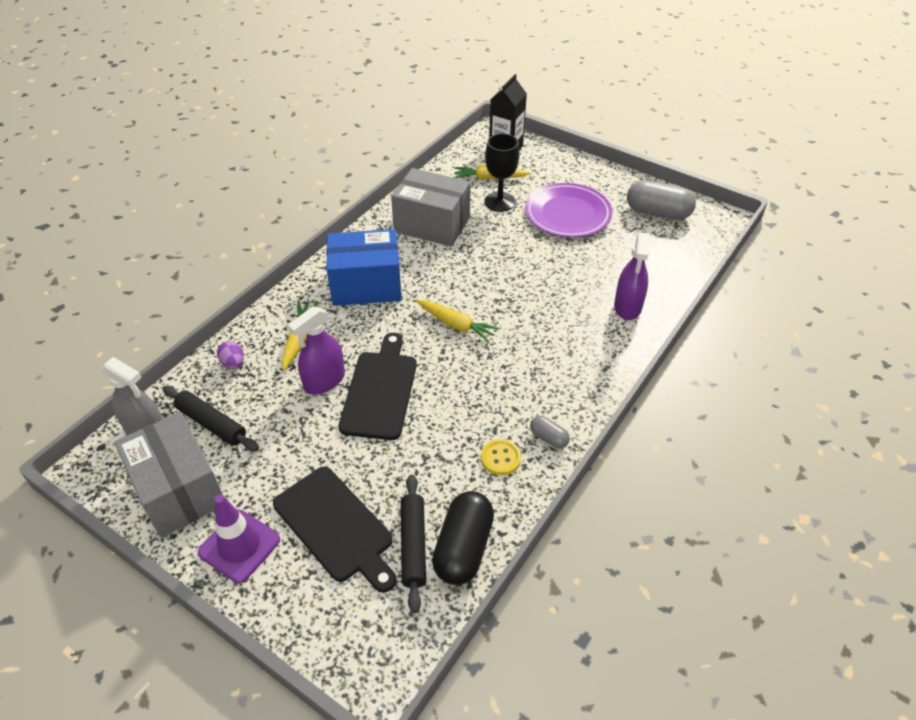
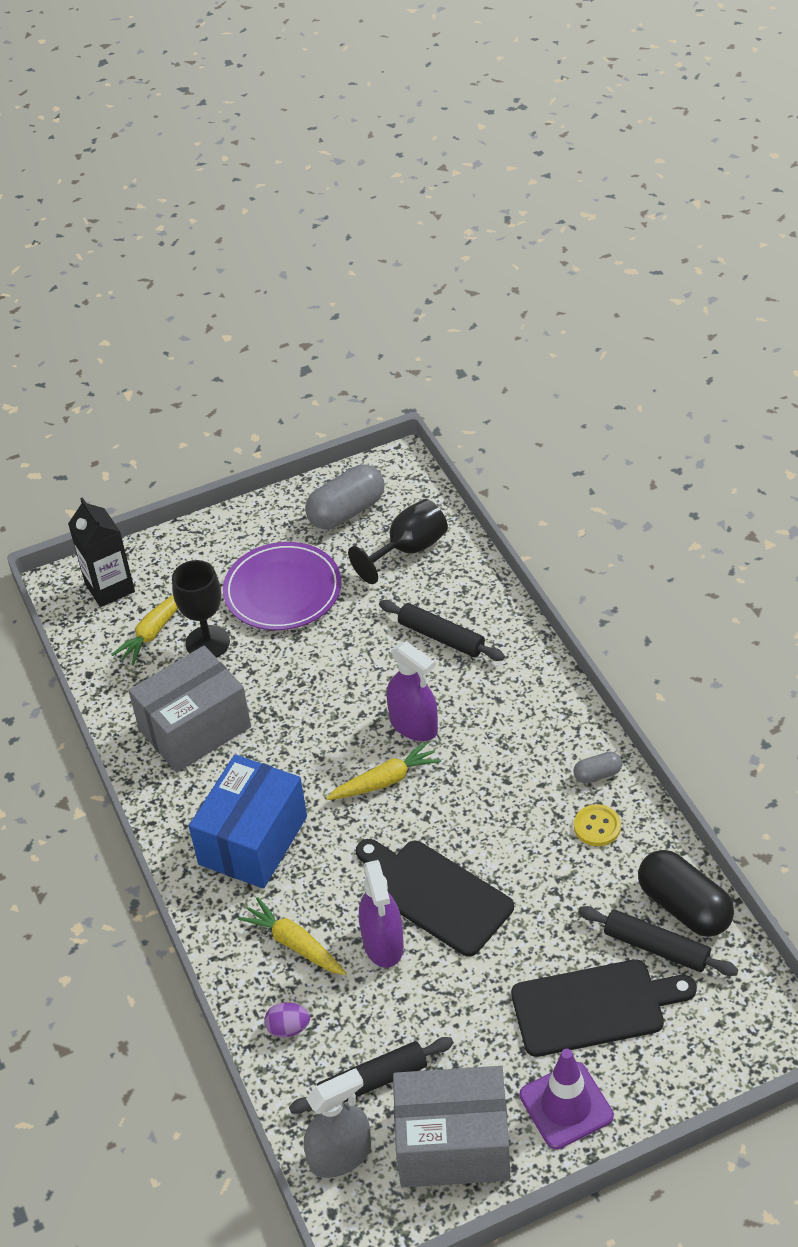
camera: 55 degrees left, 0 degrees up
(597, 300) = (441, 637): none -> black rolling pin
(627, 306) = (469, 617): purple spray bottle -> purple spray bottle (413, 725)
(655, 253) = (408, 550): none -> black goblet

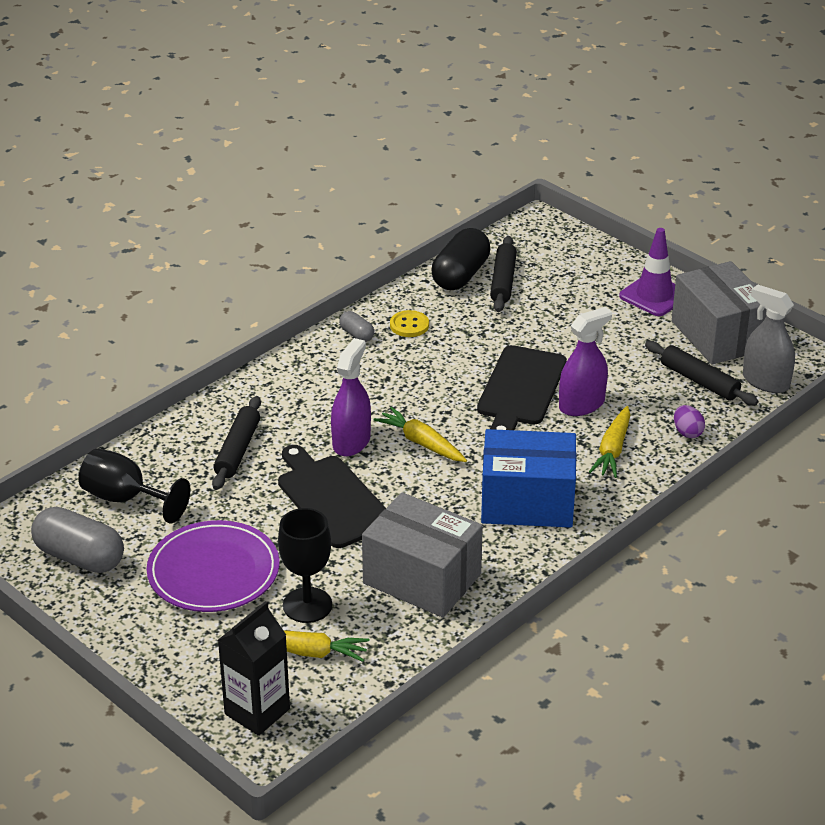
camera: 115 degrees left, 10 degrees down
(594, 1006) = (569, 298): black cutting board -> black cutting board (331, 499)

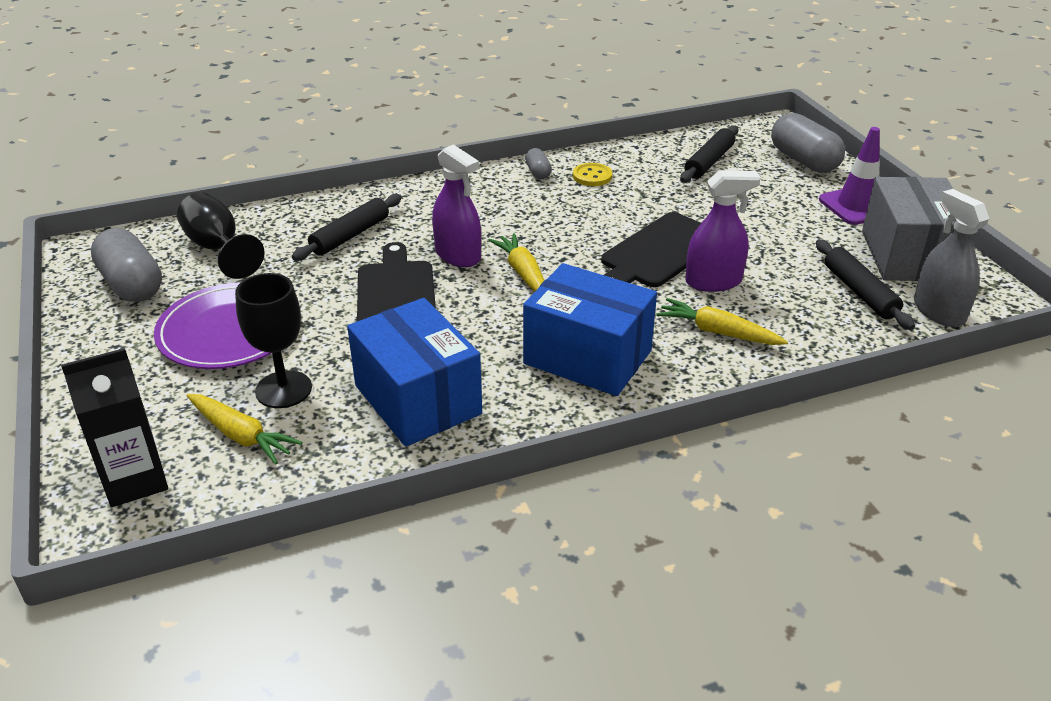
camera: 25 degrees right, 0 degrees up
(351, 442) = (458, 255): purple spray bottle -> purple spray bottle turned 90 degrees clockwise
(422, 579) = (417, 400): grey box -> blue box
(460, 275) = (671, 149): black capsule -> none
(584, 258) = (803, 161): none -> grey capsule
(613, 450) = (718, 332): yellow carrot -> yellow carrot turned 75 degrees clockwise
(687, 432) = (814, 338): purple egg -> none

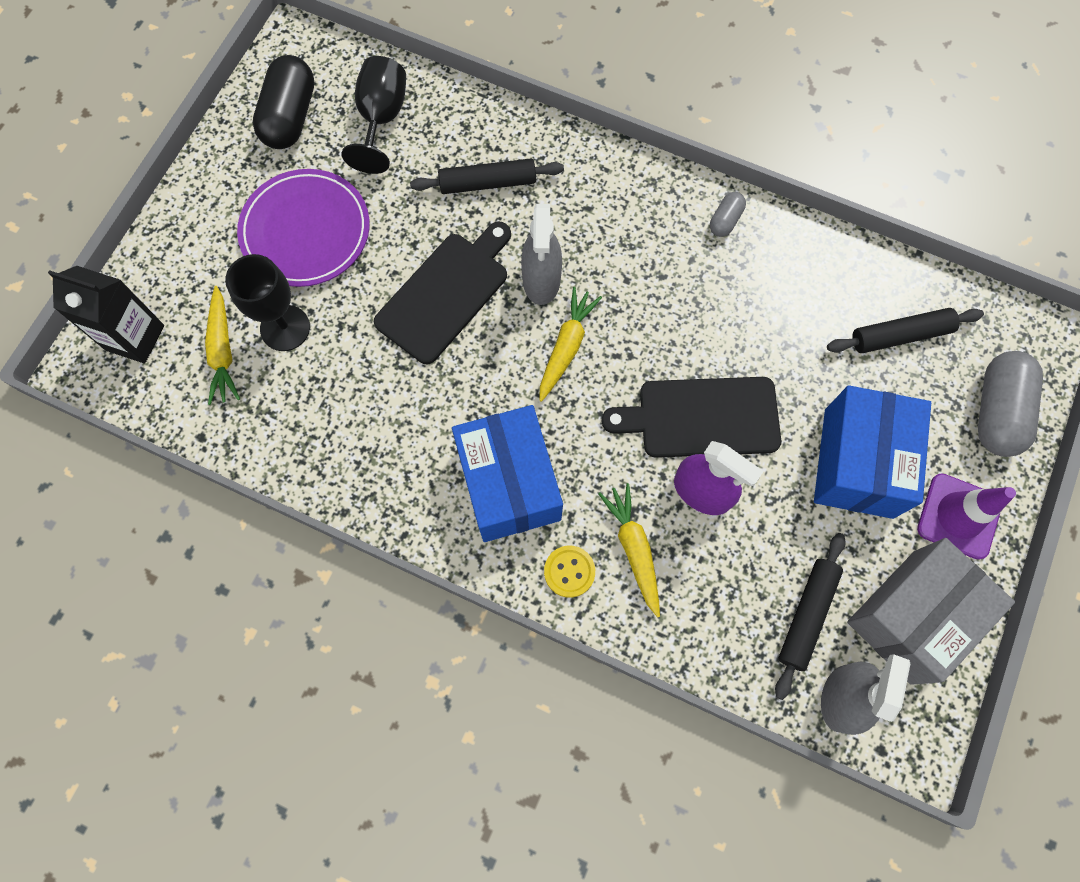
camera: 45 degrees right, 35 degrees up
(132, 285) = (290, 117): grey capsule -> black capsule
(417, 400) = (354, 418): blue box -> blue box (858, 463)
(458, 255) = (541, 279): purple spray bottle -> grey spray bottle
(592, 176) = (766, 266): yellow button -> yellow button (569, 571)

